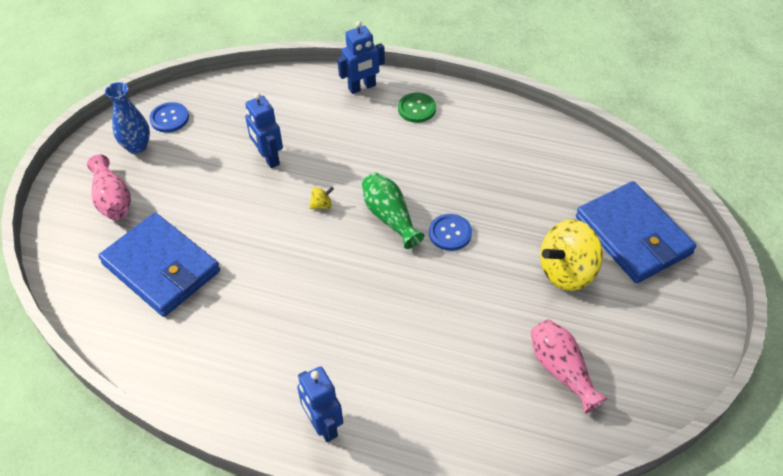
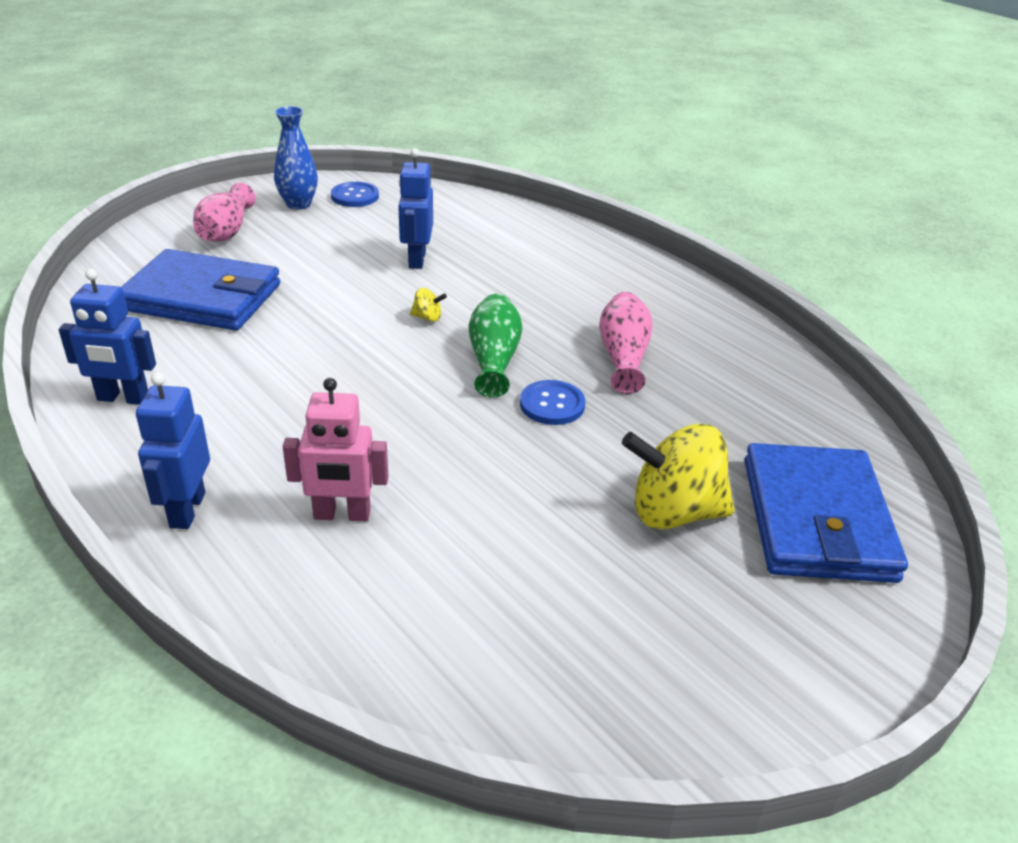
camera: 30 degrees right, 15 degrees down
(161, 268) = (202, 297): blue wallet -> blue wallet turned 60 degrees counterclockwise
(362, 87) = (587, 244): blue robot -> blue robot (123, 398)
(408, 376) = (342, 515): none -> pink robot
(417, 109) = (633, 283): green button -> none
(561, 370) = (553, 616): pink vase -> pink vase (623, 356)

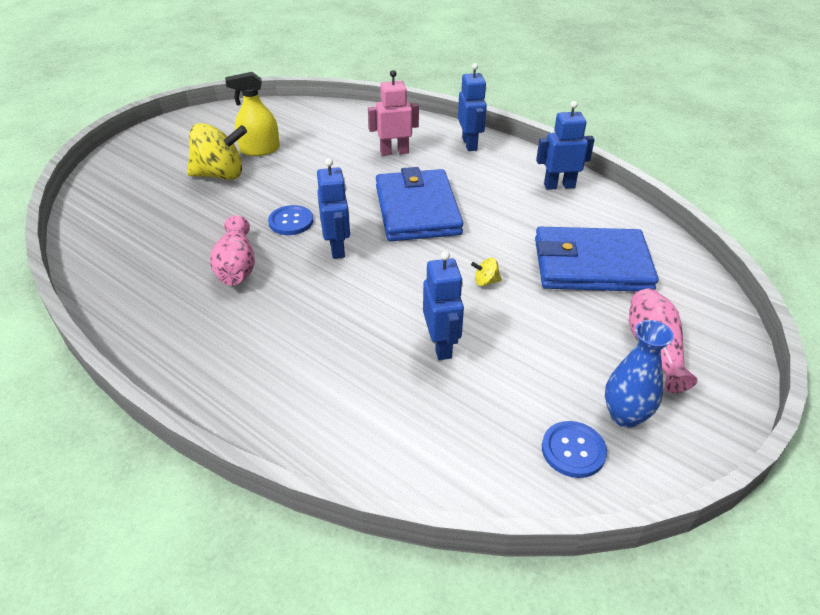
camera: 170 degrees right, 5 degrees up
(427, 317) = (401, 277): yellow spinning top -> yellow spinning top (485, 281)
(494, 359) = (337, 248): green vase -> blue robot
(605, 567) = (260, 150): none -> yellow spray bottle
(816, 519) = (140, 182): blue wallet -> blue wallet (417, 210)

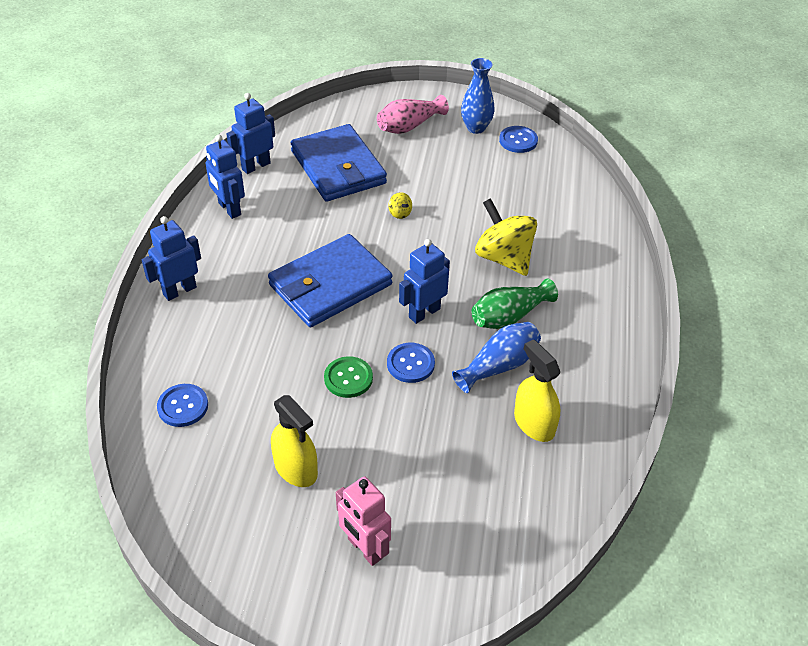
camera: 120 degrees left, 5 degrees up
(163, 261) = (534, 424): none -> yellow spray bottle
(220, 175) = (371, 473): yellow spinning top -> yellow spinning top (504, 258)
(237, 266) = (499, 366): pink vase -> blue vase
(282, 297) = (509, 316): none -> green vase
(309, 189) = (348, 378): none -> green button
(355, 125) = (183, 406): none -> blue button
(394, 152) = (230, 344): pink robot -> pink robot (364, 549)
(441, 345) = (484, 213): blue robot -> blue robot (256, 166)

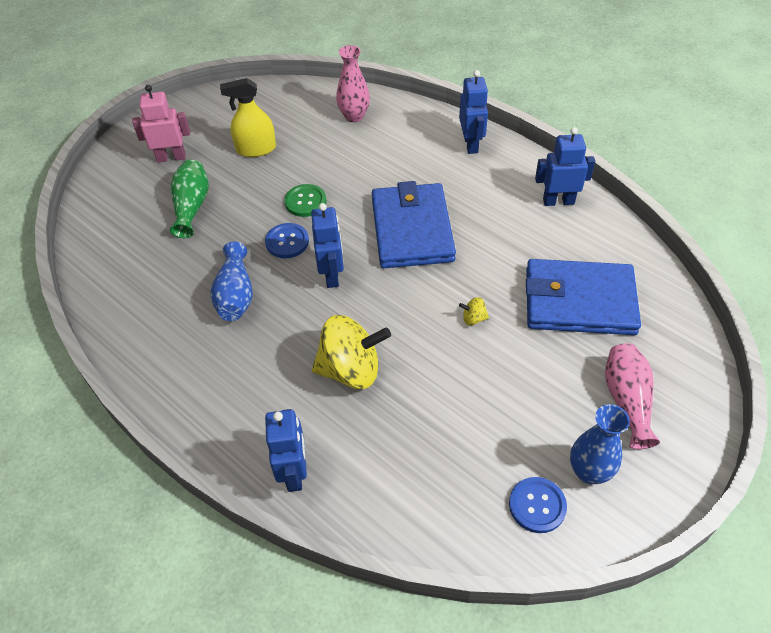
camera: 125 degrees right, 5 degrees up
(183, 406) = (354, 116): blue button -> pink vase
(256, 166) = (616, 240): blue robot -> blue robot (294, 473)
(509, 316) = (278, 332): green vase -> green vase (192, 206)
(534, 424) = (166, 286): yellow spray bottle -> none

